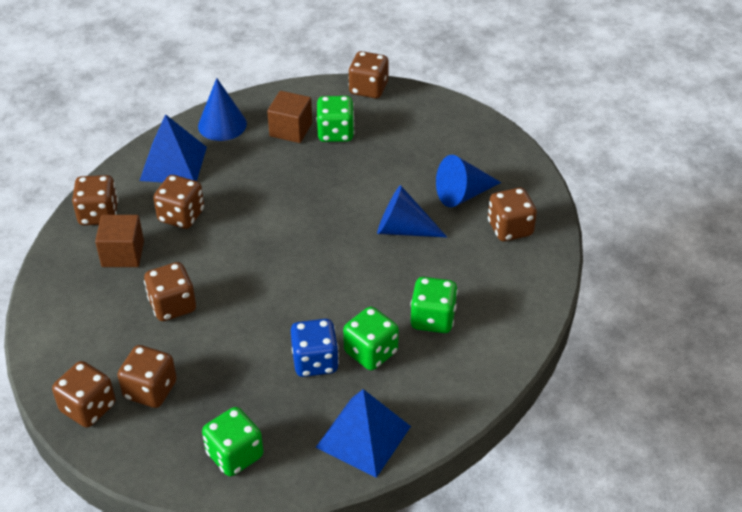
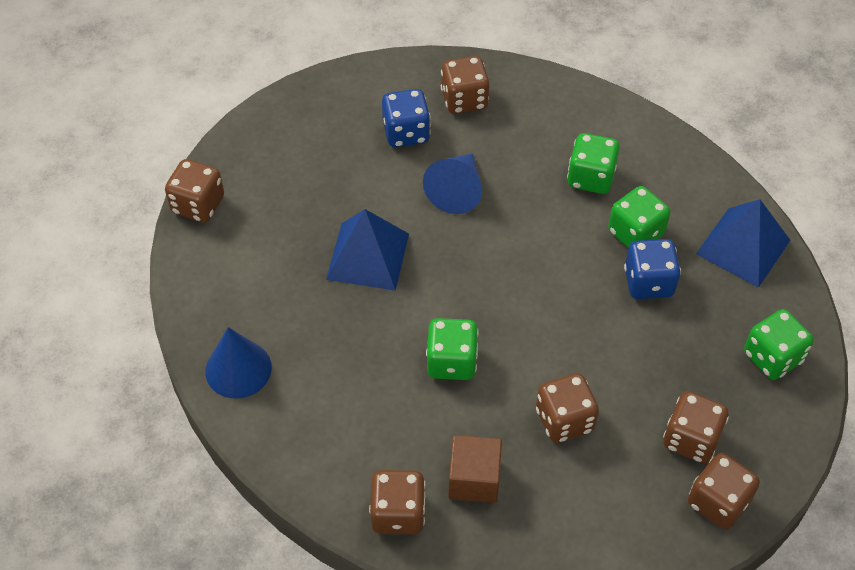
camera: 85 degrees left, 10 degrees up
(173, 163) = (308, 426): blue pyramid -> blue pyramid (367, 256)
(181, 216) = (411, 414): brown dice -> none
(291, 129) = (263, 291): brown cube -> none
(335, 133) = (279, 244): green dice -> green dice (451, 362)
(463, 194) = (406, 132): blue cone -> blue dice

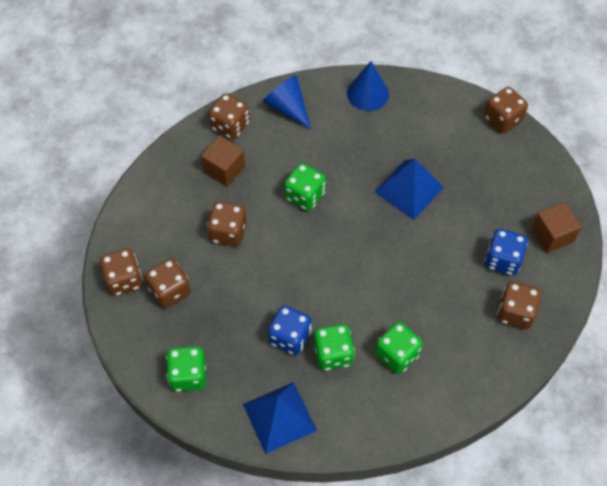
camera: 120 degrees right, 5 degrees up
(342, 102) = (552, 235): none -> brown cube
(457, 190) = (433, 265): blue cone -> blue cone (288, 108)

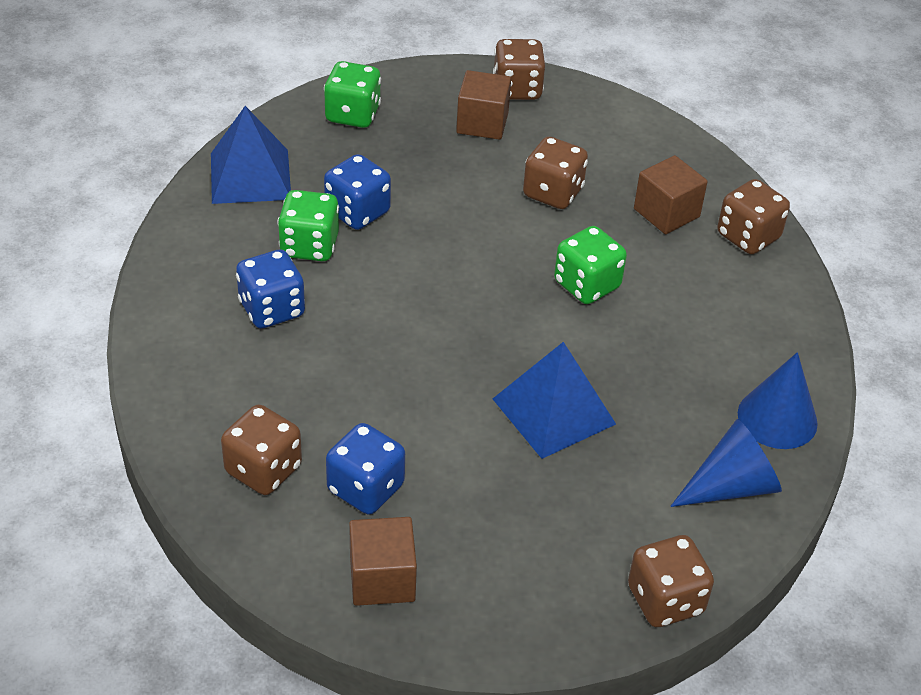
camera: 105 degrees right, 15 degrees down
(170, 291) = (482, 123): brown dice -> brown cube
(288, 108) = (769, 309): blue cone -> blue cone (730, 486)
(397, 354) = (272, 309): green dice -> blue dice

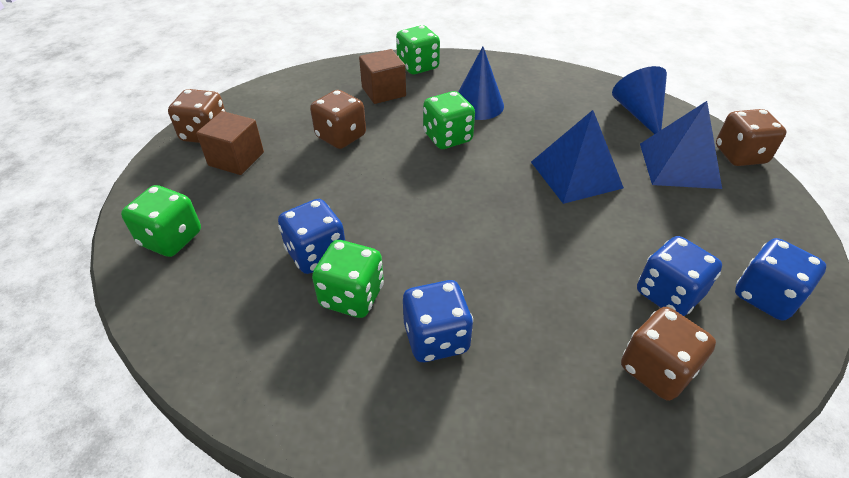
camera: 75 degrees left, 0 degrees up
(250, 176) = (221, 335): blue pyramid -> blue pyramid (679, 165)
(382, 579) = (765, 296): brown cube -> blue dice
(748, 236) = (418, 66): brown dice -> green dice
(777, 418) = (580, 87): blue cone -> blue cone (478, 105)

